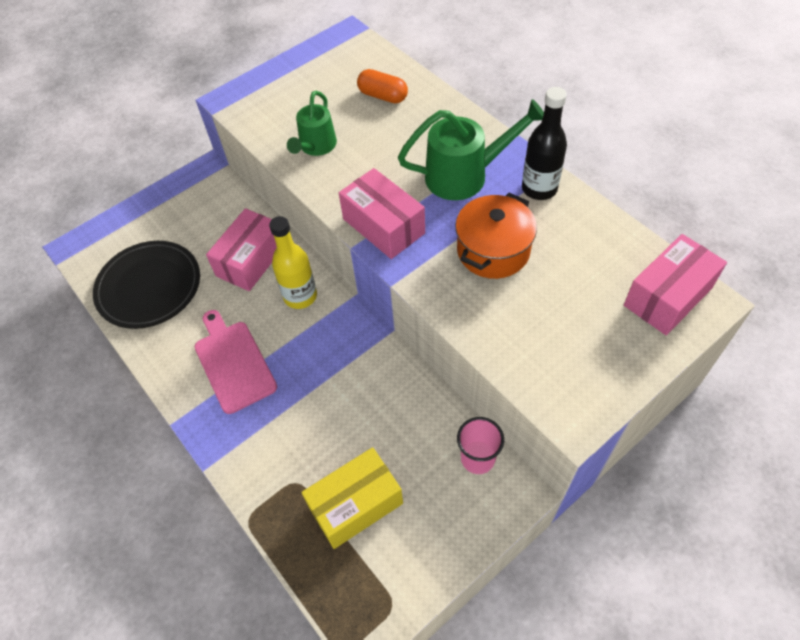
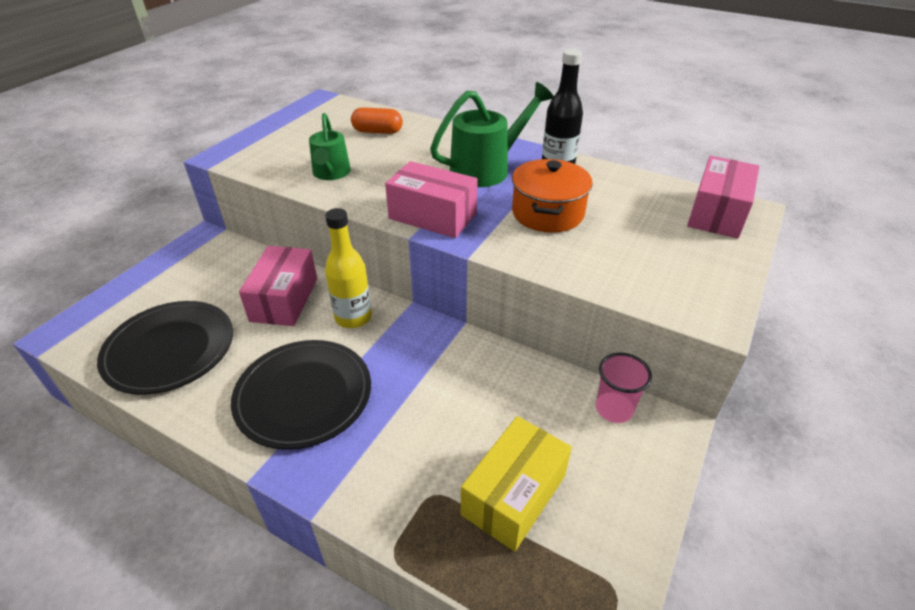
camera: 25 degrees left, 15 degrees down
(233, 363) = (303, 395): pink cutting board -> black plate

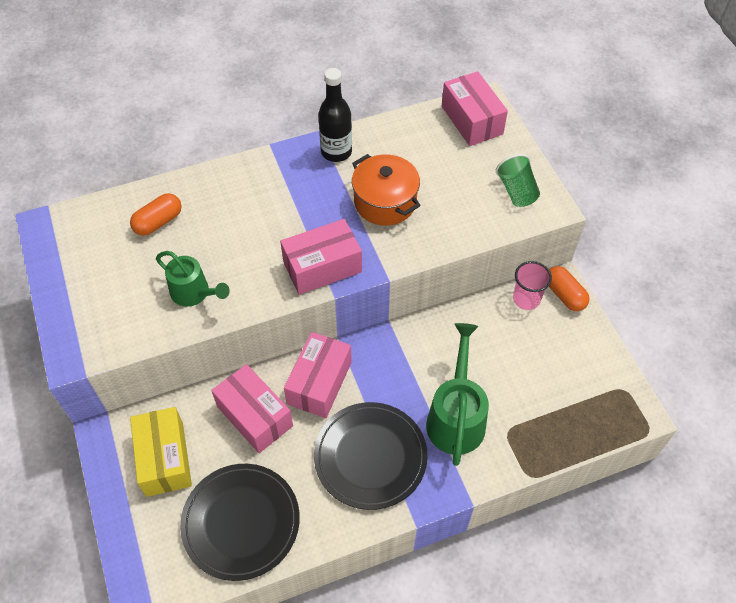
camera: 50 degrees left, 15 degrees up
(353, 317) = (319, 383): yellow bottle -> pink box
(487, 169) = (295, 193): green watering can -> green watering can (456, 416)
(514, 495) = (539, 392): yellow box -> yellow box (164, 459)
(663, 440) = (564, 295): none -> orange capsule
(691, 282) = (516, 191): none -> green cup

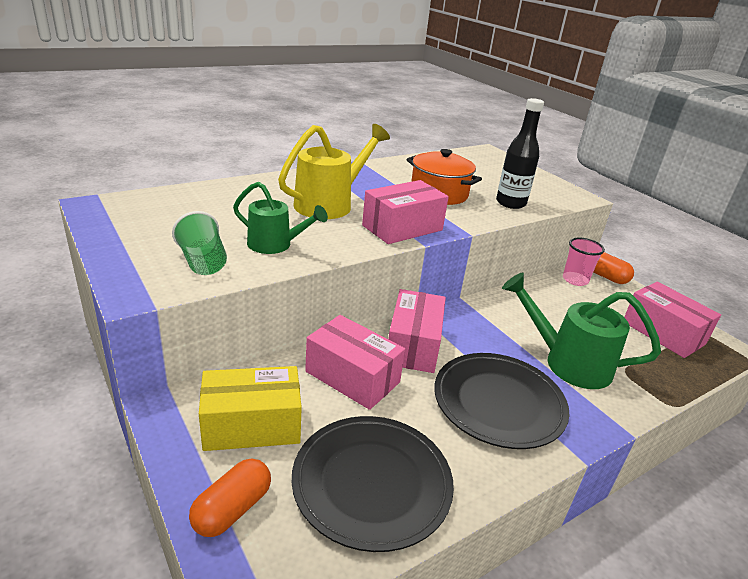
camera: 15 degrees left, 25 degrees down
(158, 222) = (222, 203): orange capsule -> orange capsule (232, 509)
(164, 459) = (252, 425): yellow box -> yellow box turned 75 degrees counterclockwise
(262, 223) = (330, 204): none -> yellow watering can
(336, 152) = (380, 169): black bottle -> black bottle (510, 203)
(456, 416) = (567, 362): green watering can -> green watering can turned 60 degrees counterclockwise
(472, 120) = (483, 158): pink box -> pink box (663, 333)
(516, 191) = (546, 189): green cup -> green cup (203, 262)

